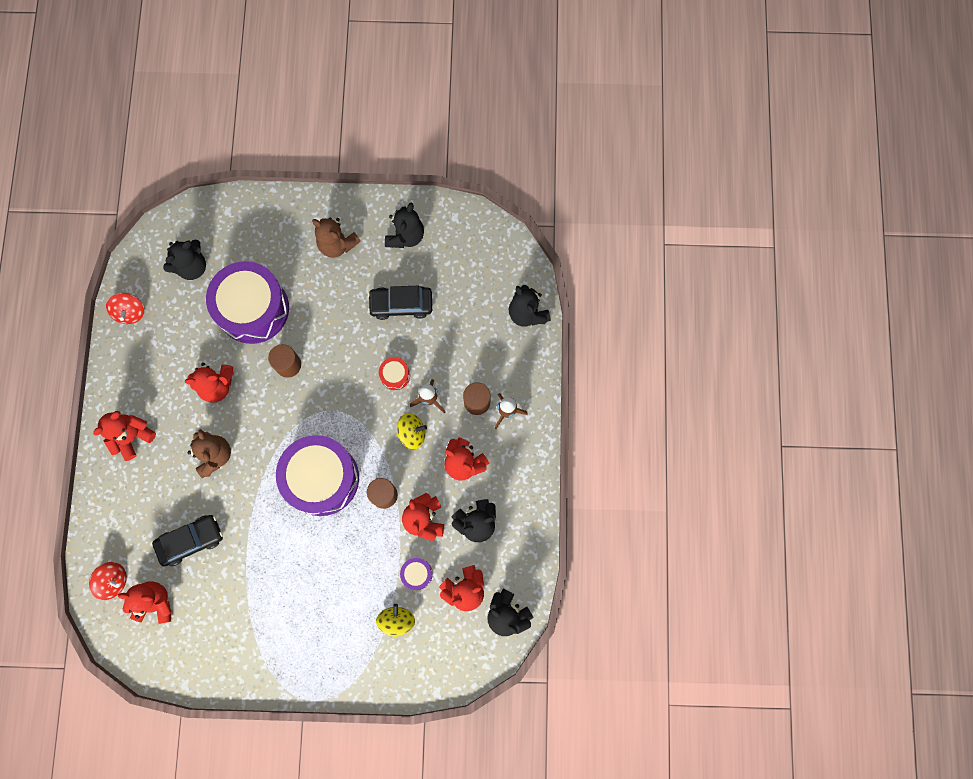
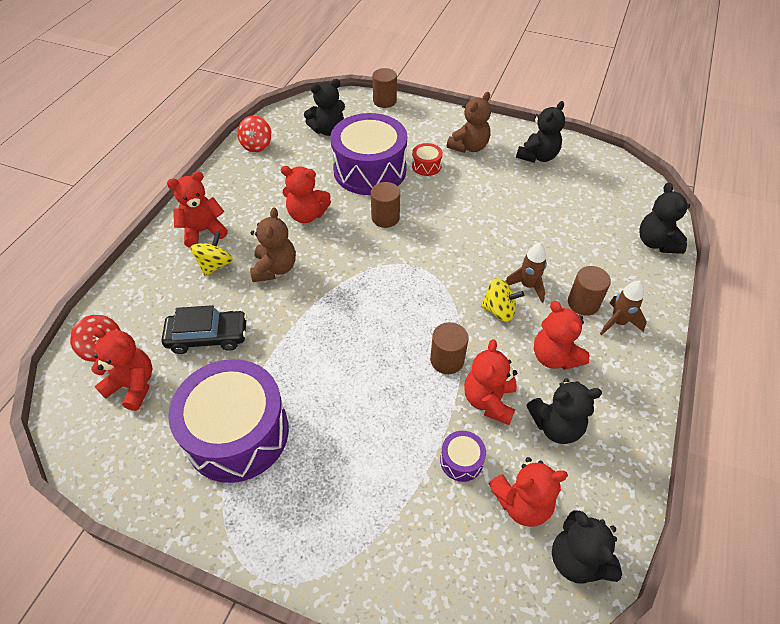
camera: 20 degrees right, 25 degrees down
(233, 202) = (384, 101): none -> brown cylinder
(321, 478) = (380, 322): purple drum -> purple drum (237, 433)
(337, 244) = (469, 147): brown teddy bear -> brown teddy bear turned 105 degrees counterclockwise
(395, 375) = (495, 255): red drum -> red drum (426, 166)
(396, 620) = (416, 510): yellow spinning top -> yellow spinning top (215, 265)
(401, 305) = (518, 203): black car -> none

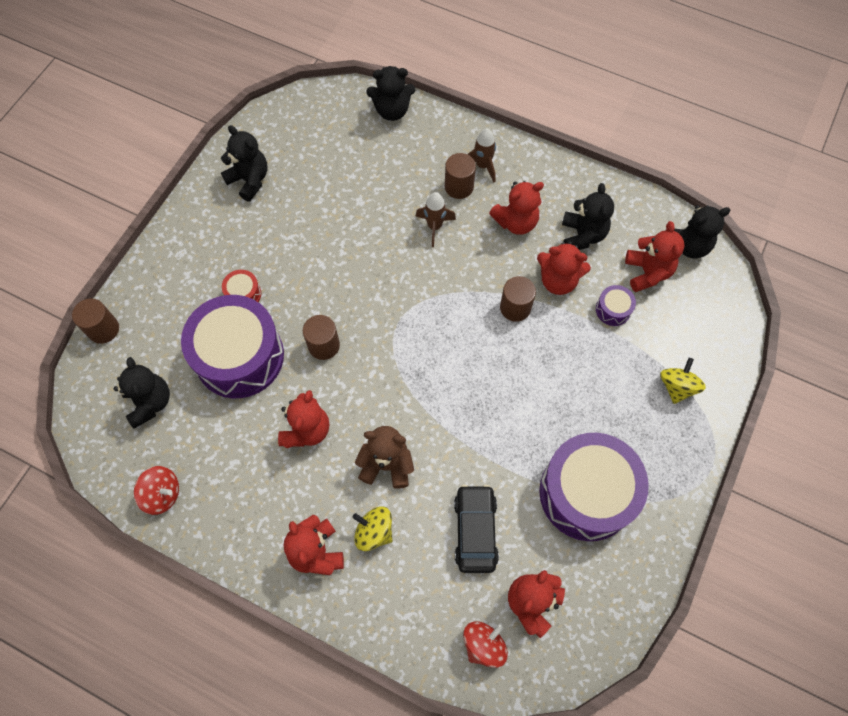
camera: 85 degrees left, 15 degrees up
(469, 147) = (218, 245): brown teddy bear -> none
(499, 310) = (462, 256): yellow spinning top -> yellow spinning top (677, 387)

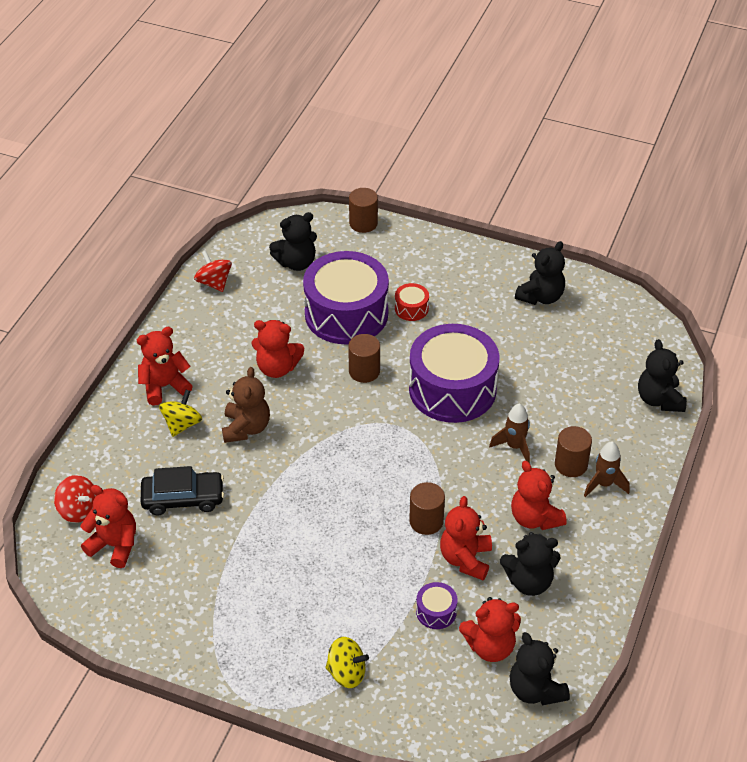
camera: 85 degrees right, 20 degrees down
(162, 494) = (214, 282): red spinning top -> red spinning top turned 135 degrees clockwise
(586, 493) = (222, 588): purple drum -> purple drum (452, 389)

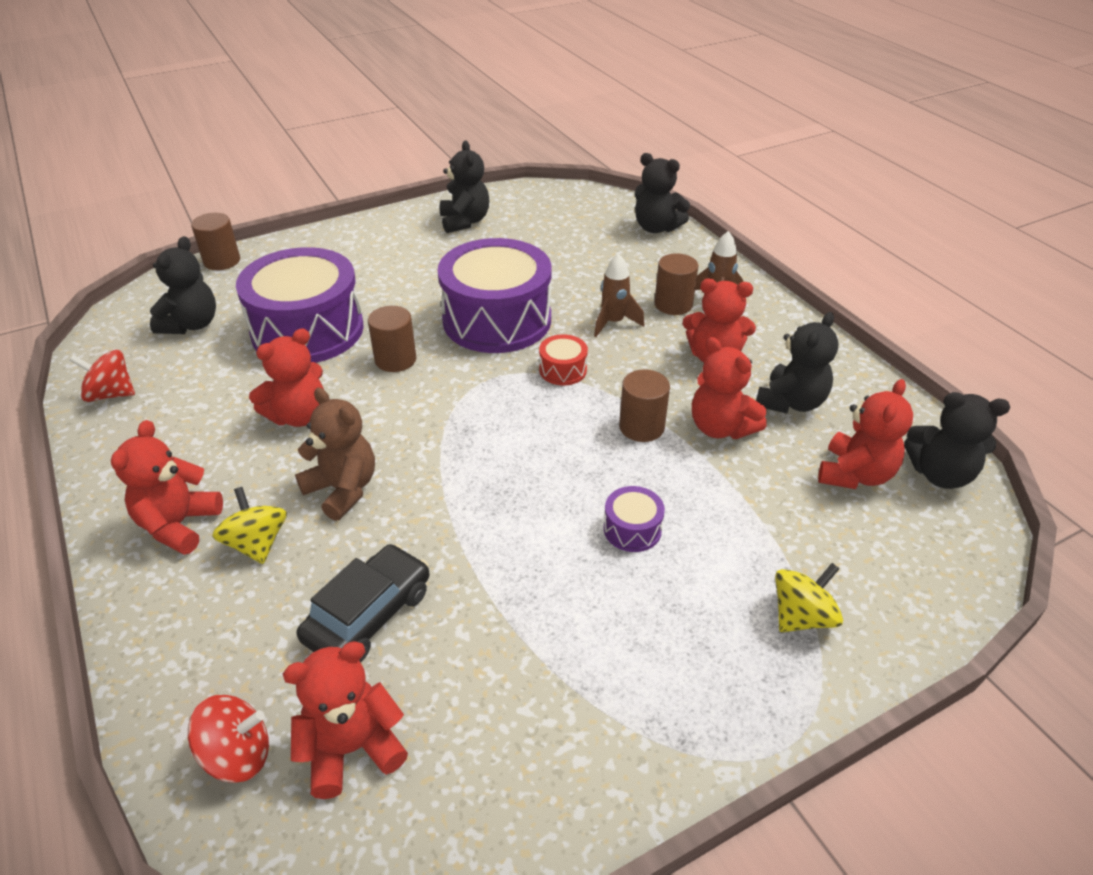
camera: 50 degrees left, 5 degrees down
(411, 308) = (366, 290): red drum -> red drum (563, 370)
(436, 612) = (772, 488): purple drum -> purple drum (632, 529)

